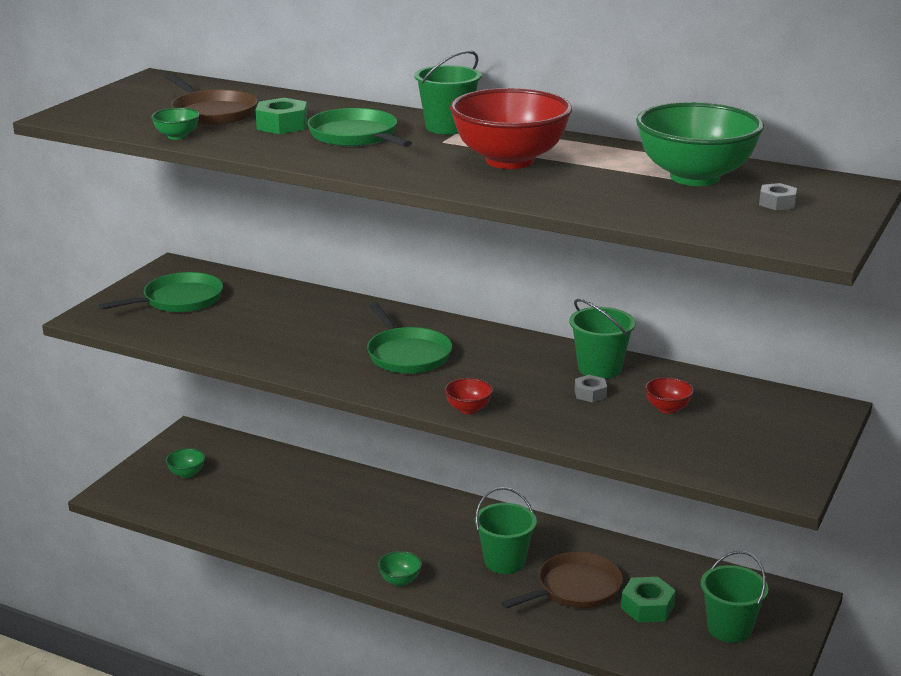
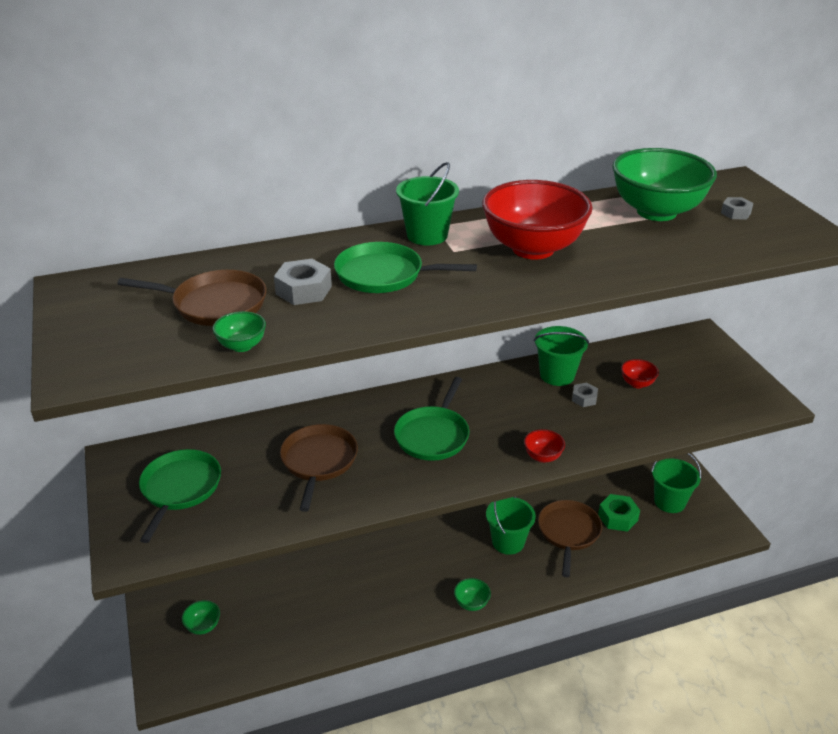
camera: 45 degrees left, 10 degrees up
(282, 125) = (304, 290): green nut -> grey nut
(293, 329) = (319, 461): none -> brown pan
(407, 355) = (433, 435): green pan -> green pan turned 90 degrees clockwise

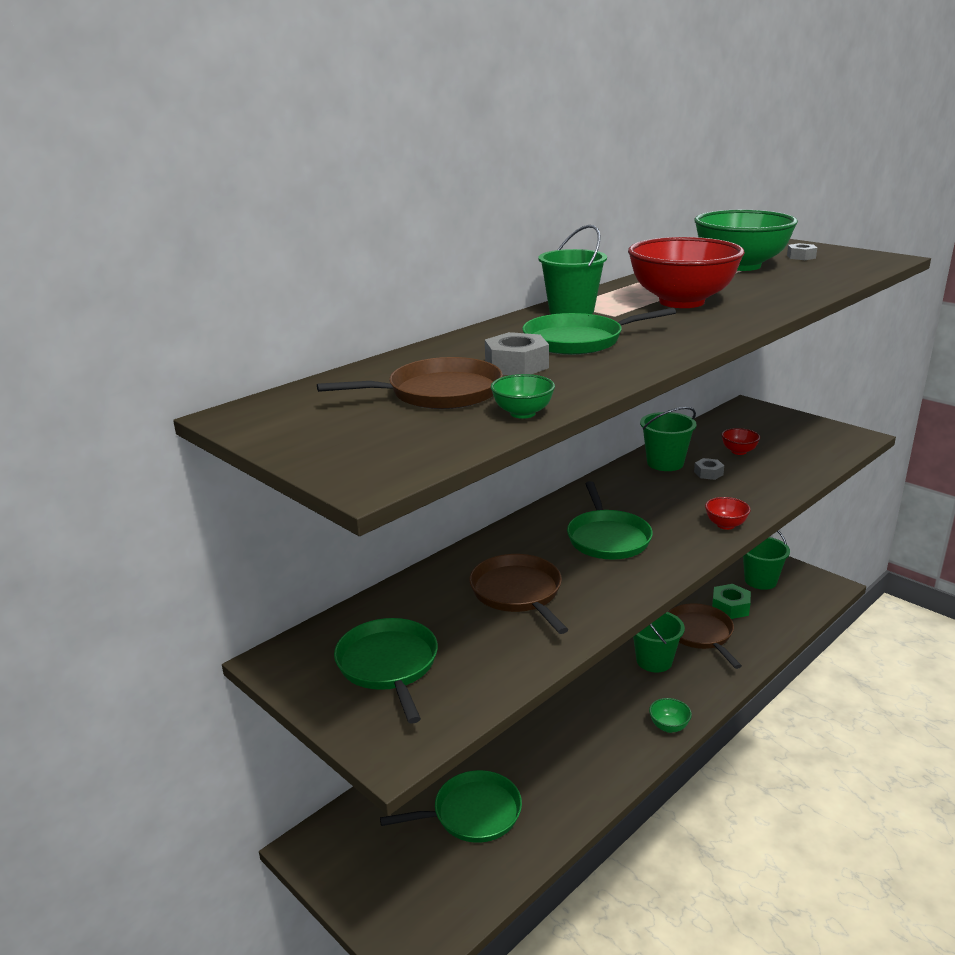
camera: 25 degrees left, 10 degrees down
(203, 626) = (404, 863): green bowl -> none
(274, 610) = (472, 813): none -> green pan

